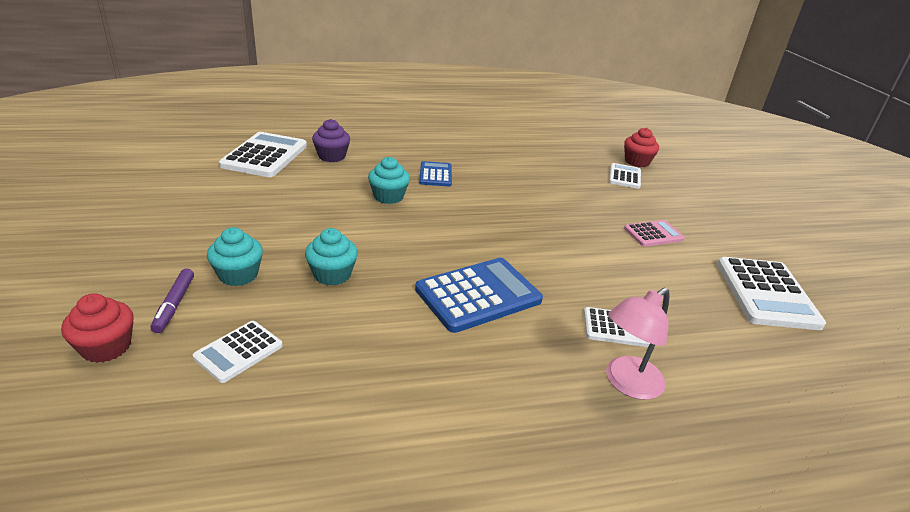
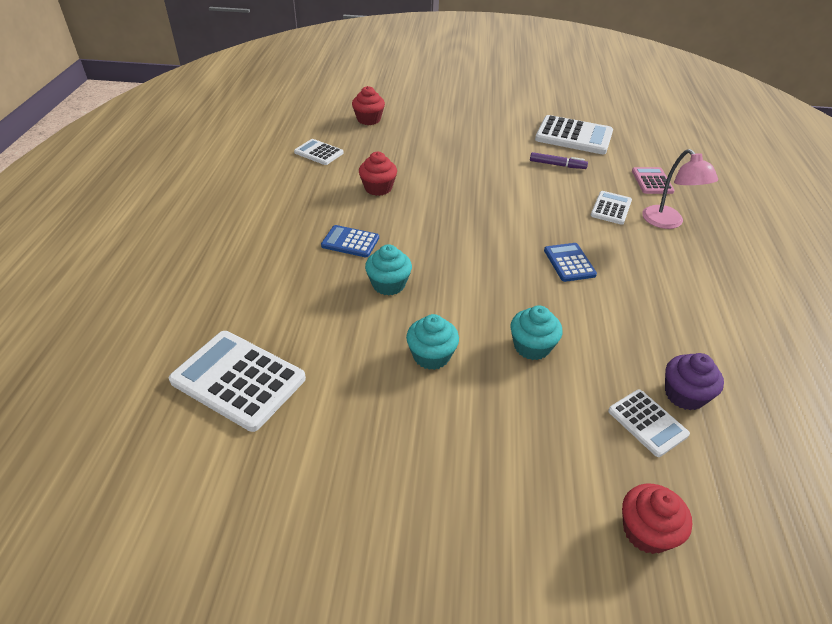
camera: 70 degrees left, 10 degrees up
(174, 305) = (576, 474): purple marker -> purple marker (557, 165)
(238, 275) = (526, 419): turquoise cupcake -> turquoise cupcake (431, 356)
(332, 156) = (269, 315): purple cupcake -> purple cupcake (684, 395)
(478, 295) = (569, 263): blue calculator -> blue calculator, size x0.56
(524, 178) = (378, 188): none -> red cupcake
(624, 176) = (394, 134): white calculator -> white calculator (319, 153)
(653, 234) = (492, 153): pink calculator -> pink calculator (652, 181)

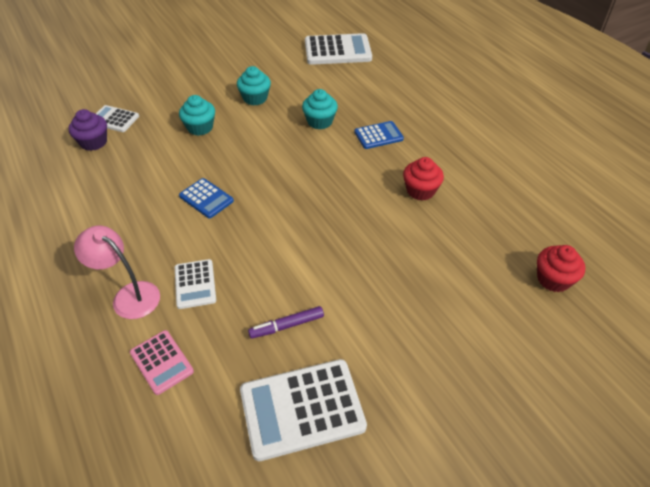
camera: 145 degrees right, 5 degrees up
(319, 153) = (521, 201): white calculator -> none
(646, 531) = (106, 80): red cupcake -> none

